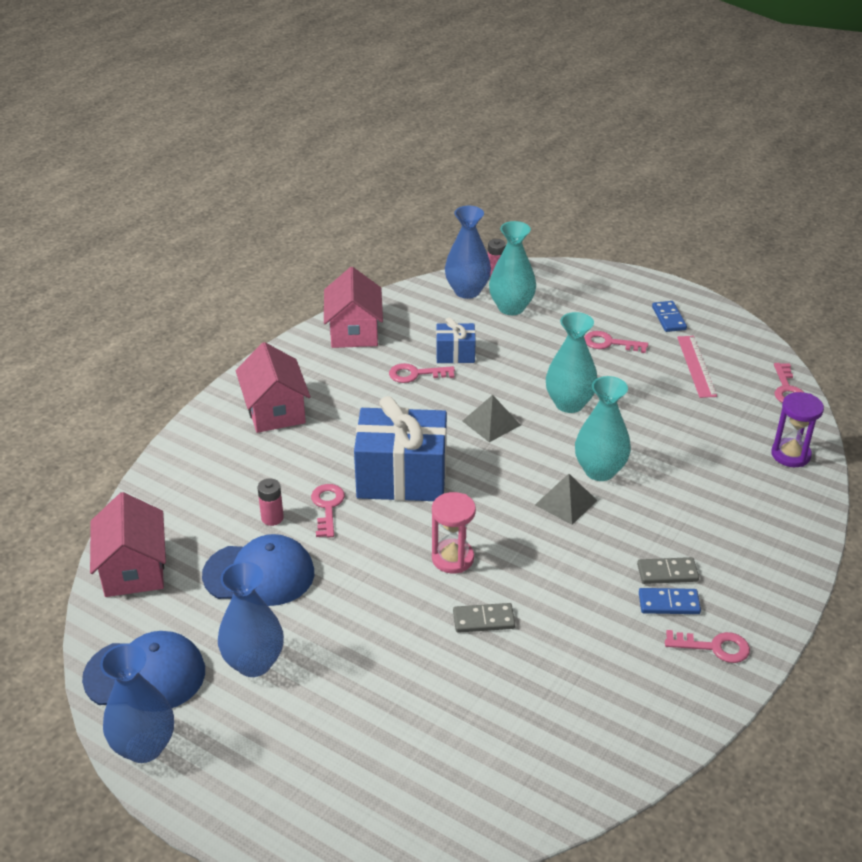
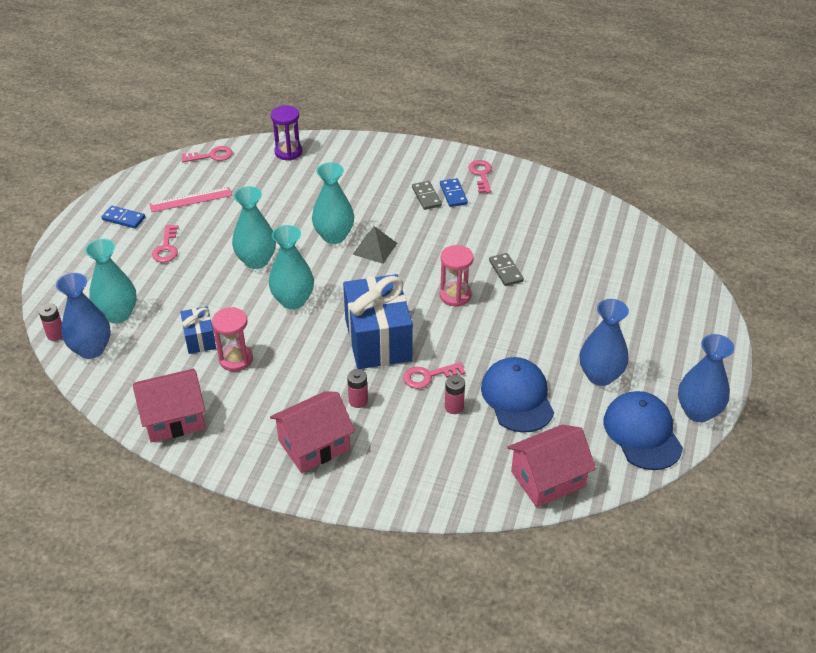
camera: 105 degrees left, 5 degrees up
(317, 448) = (358, 401): none -> pink battery
(416, 374) = (236, 359): pink key -> pink hourglass
(491, 423) = (293, 300): grey pyramid -> turquoise vase
(669, 318) = (123, 218): blue domino -> blue domino turned 45 degrees clockwise

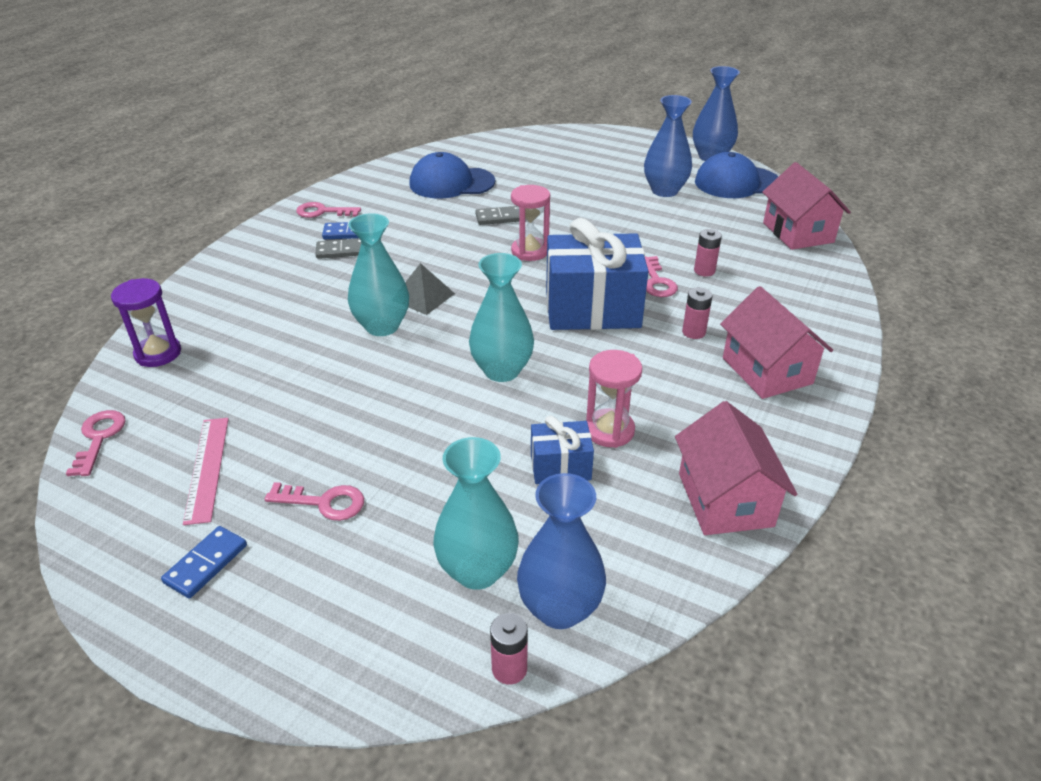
camera: 80 degrees left, 5 degrees down
(256, 261) = (403, 400): turquoise vase -> none
(517, 397) = (691, 234): blue cap -> blue cap (451, 183)

